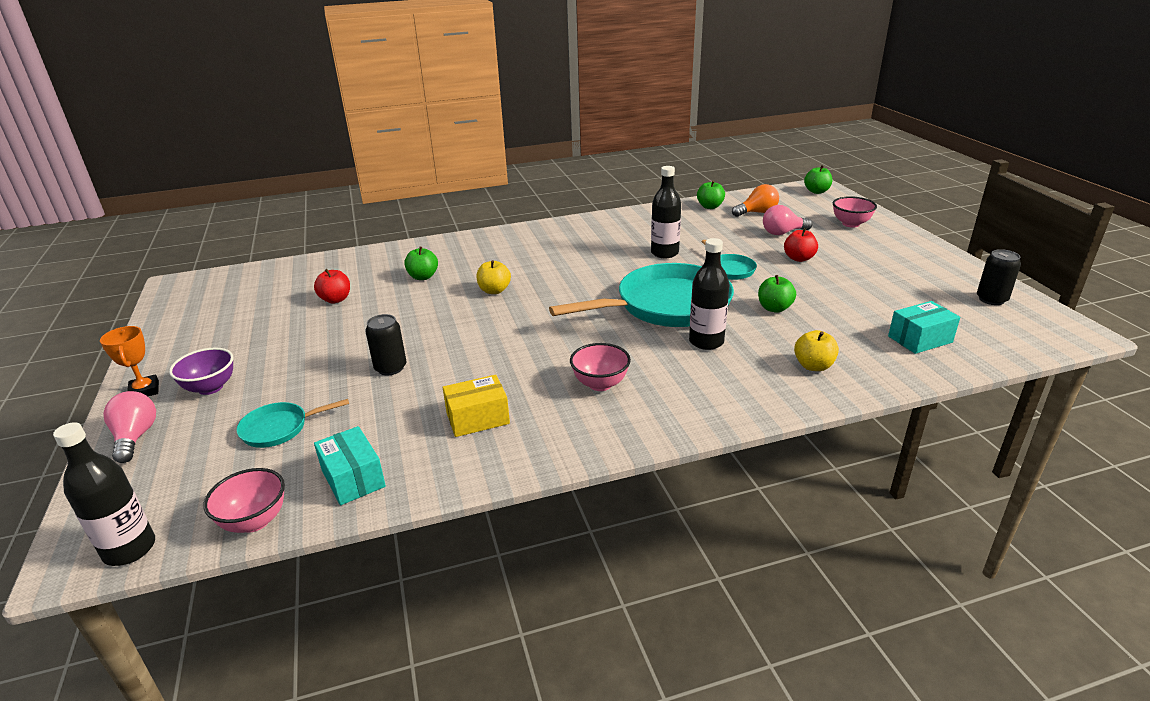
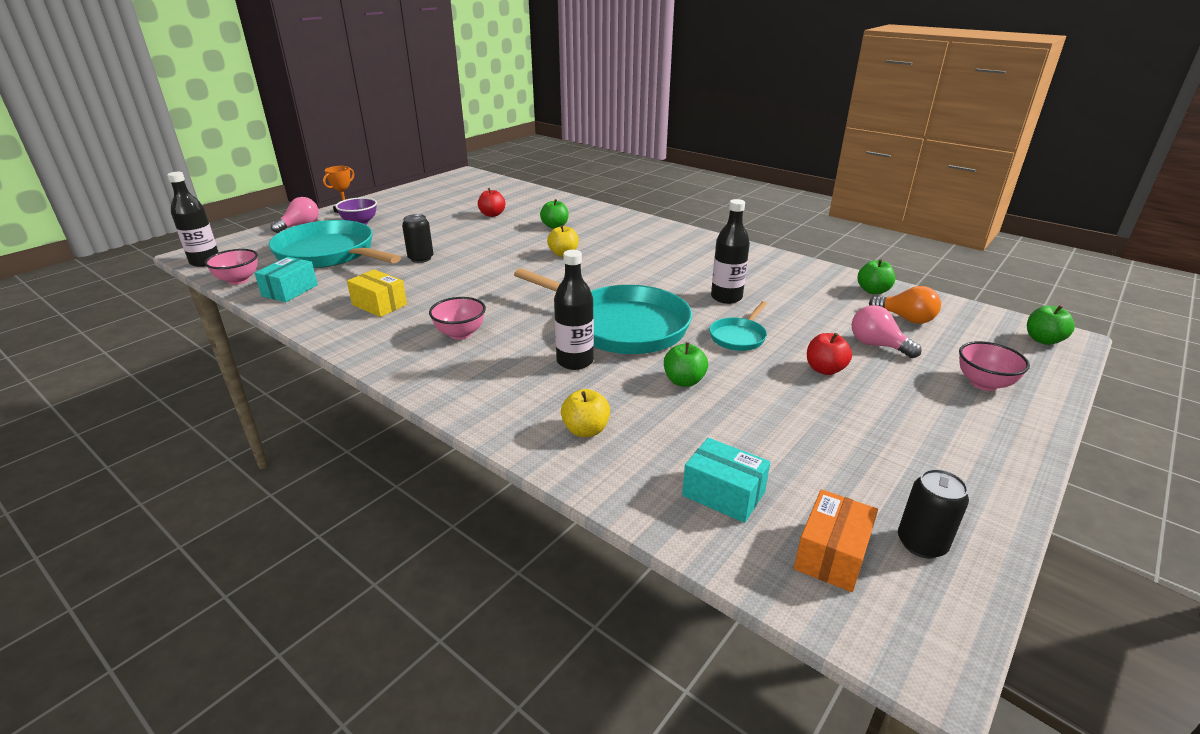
camera: 55 degrees right, 0 degrees up
(279, 428) = (330, 254): turquoise pan -> turquoise pan, size x2.20
(992, 327) = (831, 554): none -> orange box

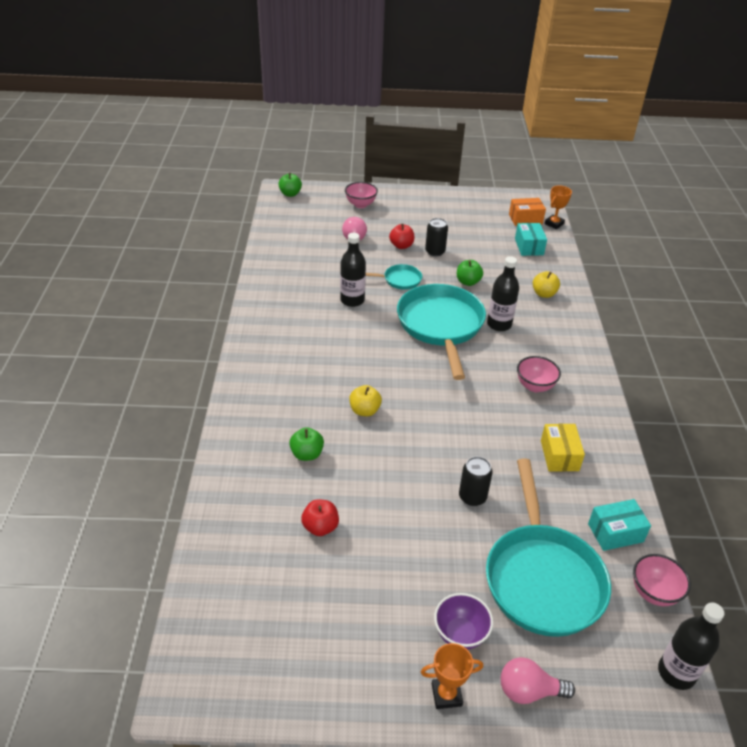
camera: 130 degrees left, 10 degrees up
(783, 591) = (554, 224): none -> orange trophy
(873, 291) = (278, 250): green apple -> none
(905, 319) = (309, 233): orange light bulb -> none
(921, 543) = (495, 205): black can -> black can (435, 251)

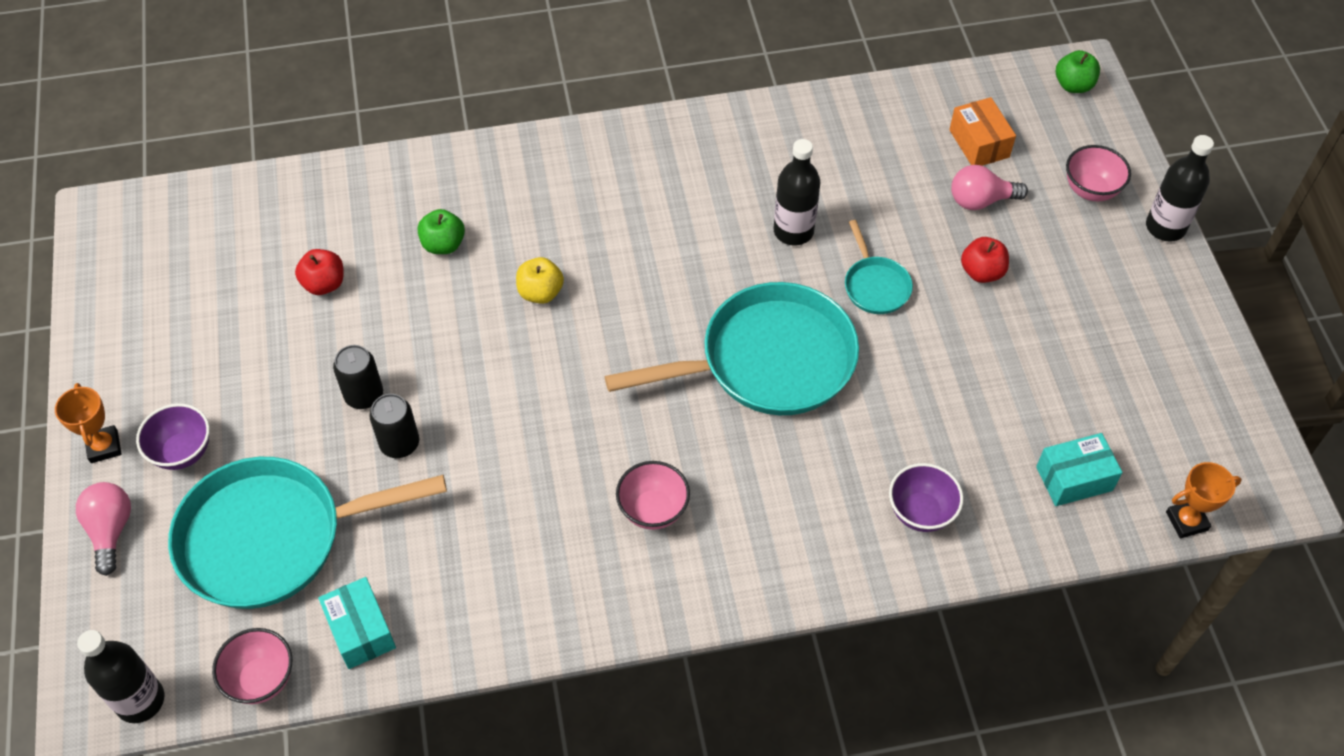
camera: 80 degrees right, 15 degrees up
(435, 251) = (985, 325): black can -> black can (364, 395)
(468, 282) = (910, 387): green apple -> none
(499, 324) = (801, 446): black bottle -> black bottle (1165, 227)
(525, 219) = (1178, 466): orange box -> orange box (979, 143)
(544, 294) = (921, 512): yellow apple -> purple bowl
(554, 224) = (1186, 521): orange trophy -> orange trophy turned 45 degrees counterclockwise
(559, 455) = (501, 552): yellow box -> none

